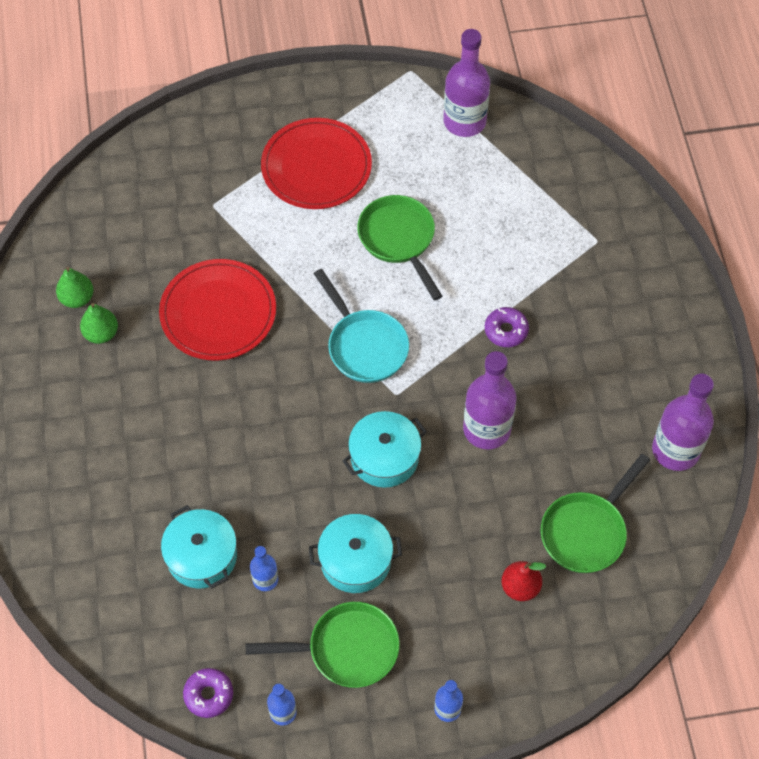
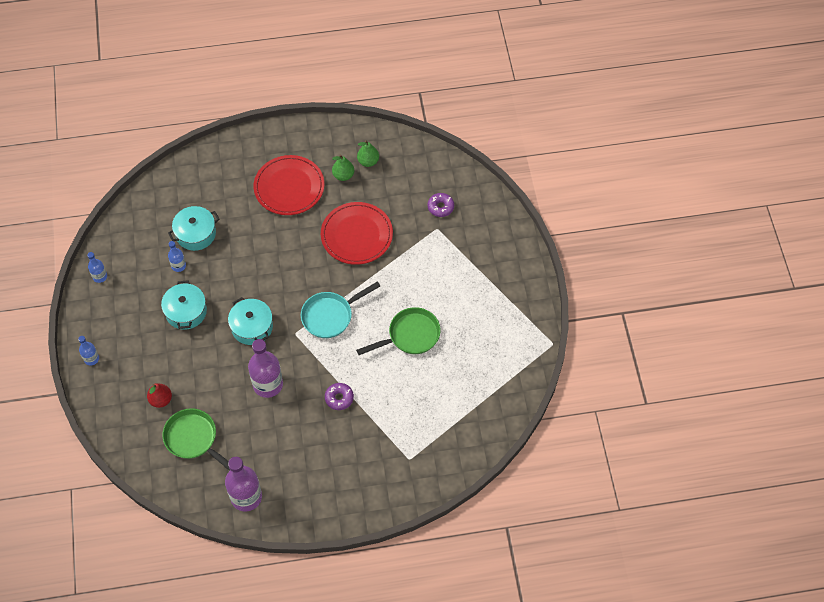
camera: 90 degrees right, 0 degrees up
(209, 695) = (114, 241): purple donut -> purple donut (440, 207)
(316, 167) = (468, 286): red plate -> red plate (289, 187)
(346, 649) = (132, 307): green pan -> none
(464, 121) = (509, 377): purple bottle -> none

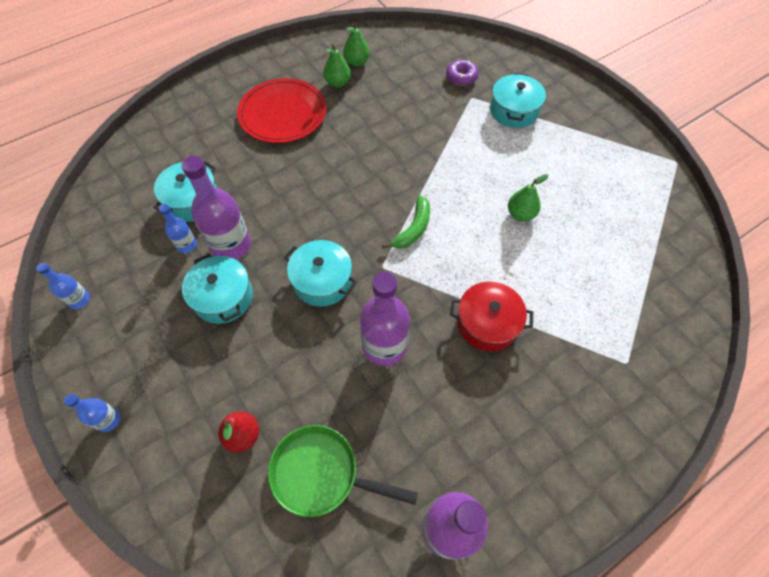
camera: 25 degrees left, 0 degrees up
(206, 278) = (231, 245): none -> purple bottle
(330, 315) = (413, 229): turquoise pan -> green banana
(339, 398) = (487, 323): purple donut -> red pot
(356, 235) = (389, 133): red plate -> none
(410, 335) = (520, 214): green pan -> green pear
(461, 253) = (514, 111): none -> turquoise pot

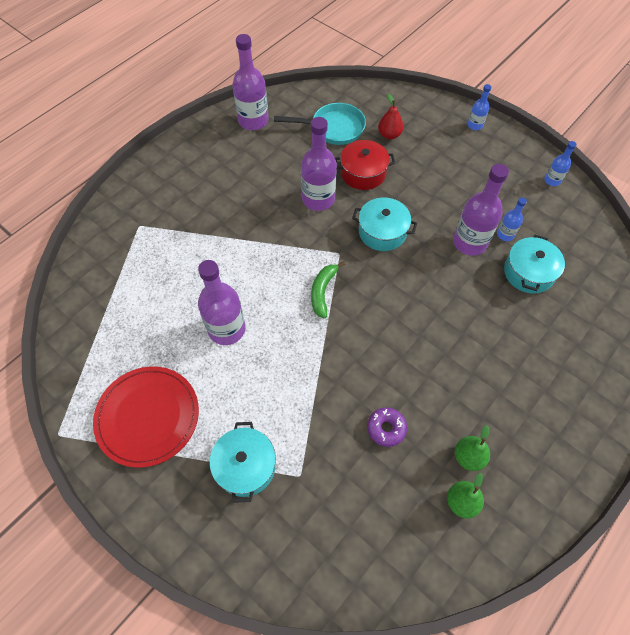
camera: 165 degrees right, 0 degrees up
(223, 297) = (451, 204): turquoise pot -> none
(282, 114) = (506, 392): red plate -> red plate (148, 417)
(322, 473) = (333, 128): green pan -> turquoise pan
(461, 77) = (319, 510): purple donut -> purple donut (386, 428)
(487, 323) = (245, 230): red pot -> red pot (363, 173)
(520, 214) = (227, 329): green pear -> purple bottle

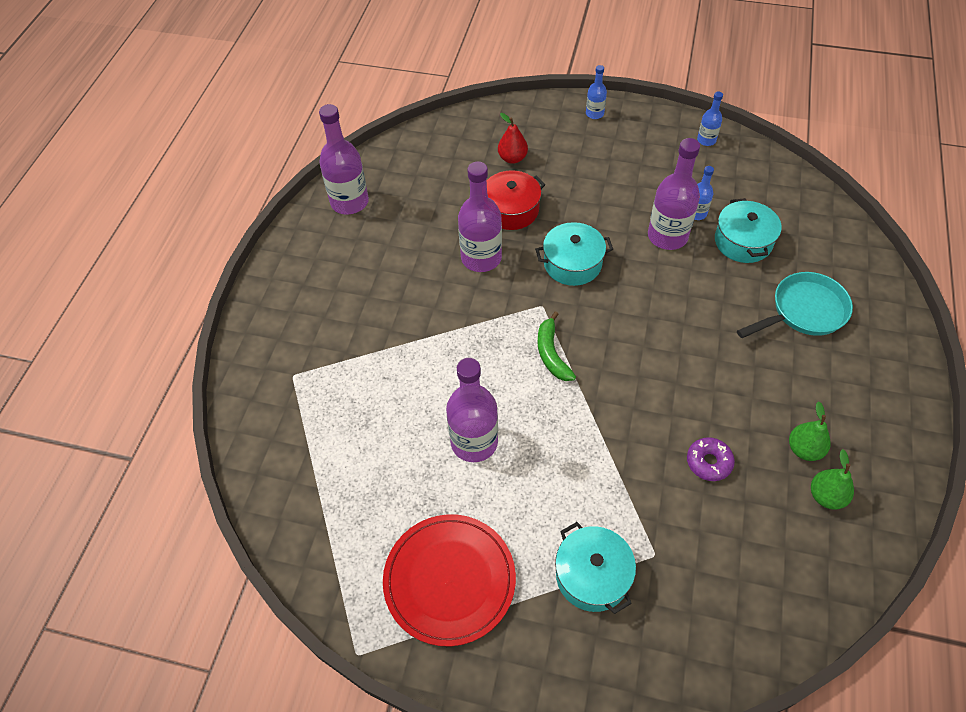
camera: 25 degrees left, 5 degrees down
(333, 128) = (447, 175): turquoise pan -> turquoise pan (803, 311)

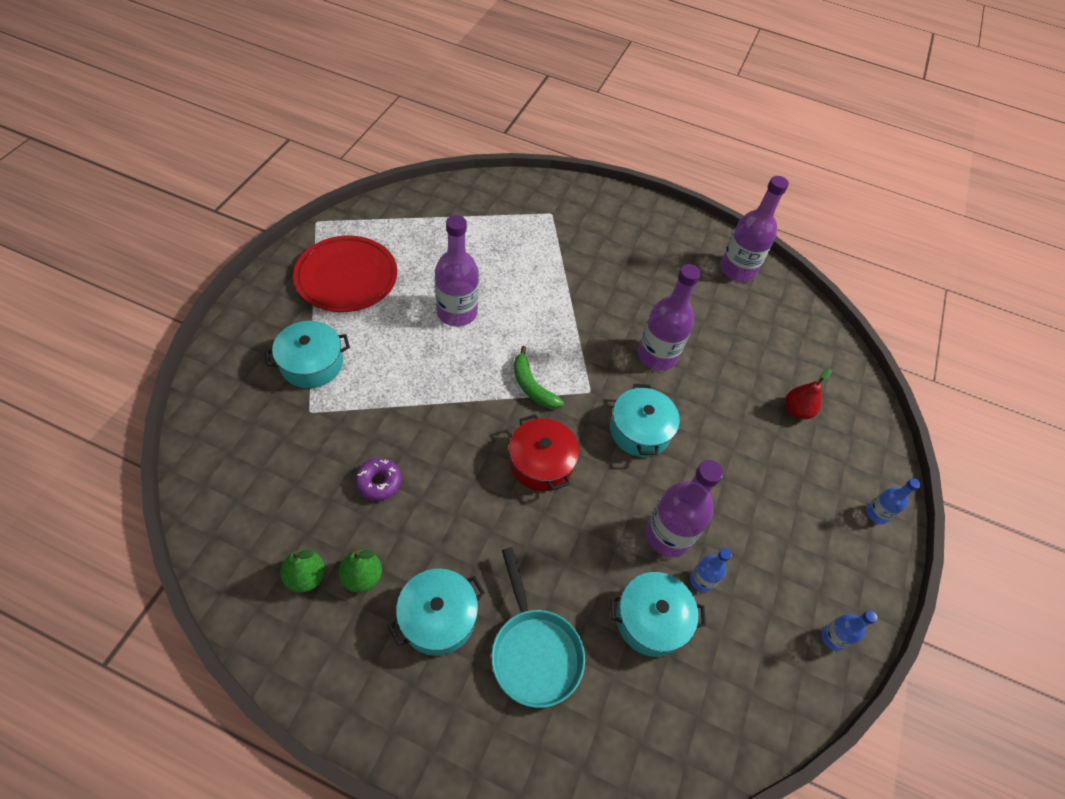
camera: 90 degrees right, 0 degrees up
(511, 210) = (719, 393): red pot -> red pot (541, 463)
(551, 354) = (532, 386): green banana -> green banana turned 120 degrees counterclockwise
(810, 382) = (438, 618): none -> turquoise pot

